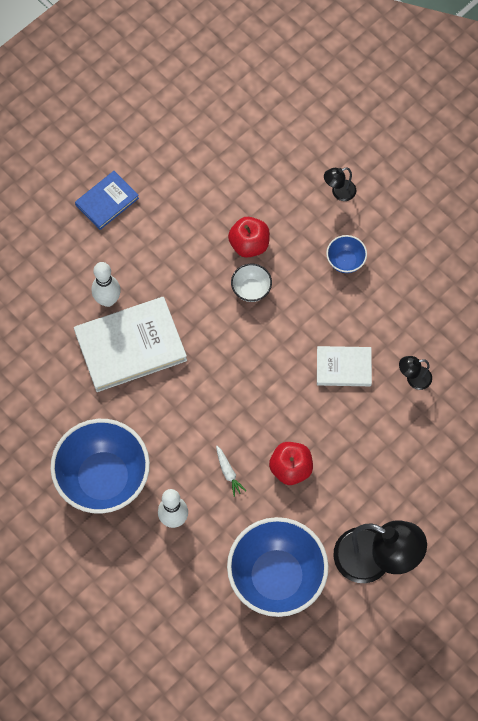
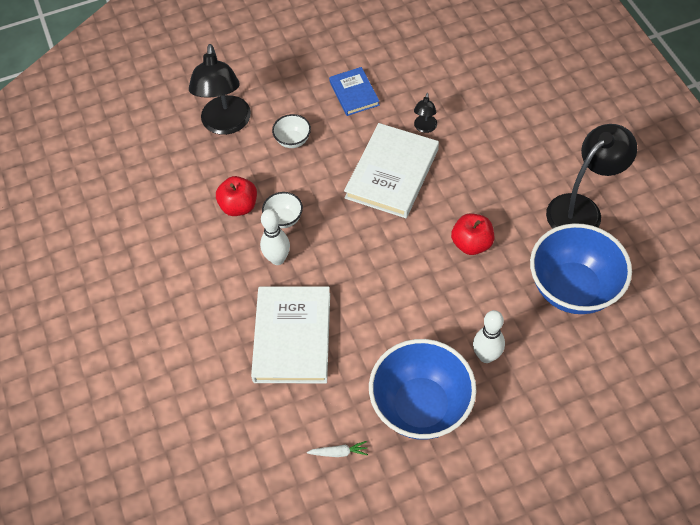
camera: 65 degrees left, 10 degrees down
(107, 201) = (130, 309): blue book -> blue book (354, 93)
(108, 300) = (234, 342): white bowling pin -> white bowling pin (277, 259)
(228, 472) = (456, 295): white carrot -> white carrot (339, 452)
(339, 192) = (226, 124): black lamp -> black lamp, size x2.18
(343, 367) = (392, 173): white book -> white book, size x1.77
(345, 261) = (293, 140): blue bowl -> white bowl

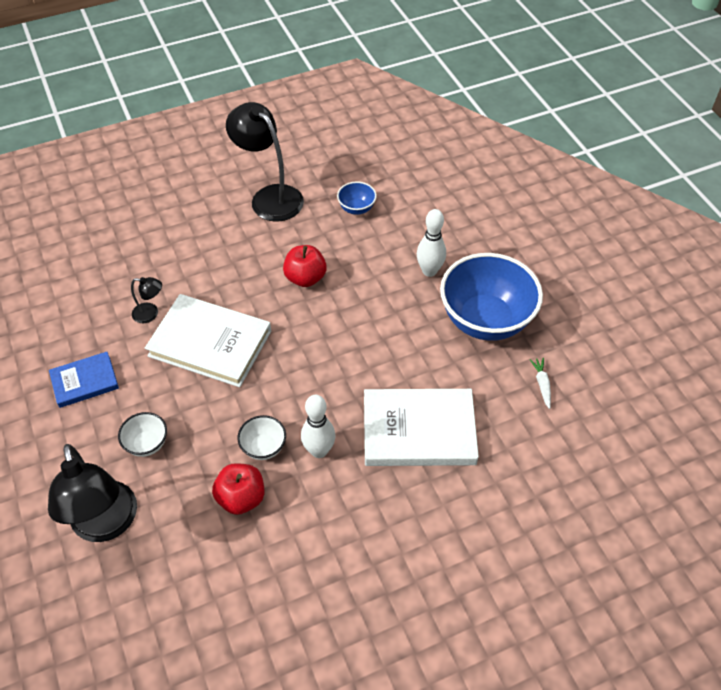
camera: 95 degrees left, 5 degrees down
(226, 124) = (106, 525): black lamp -> black lamp turned 75 degrees clockwise
(573, 288) = (356, 208): blue bowl -> blue bowl, size x0.44

